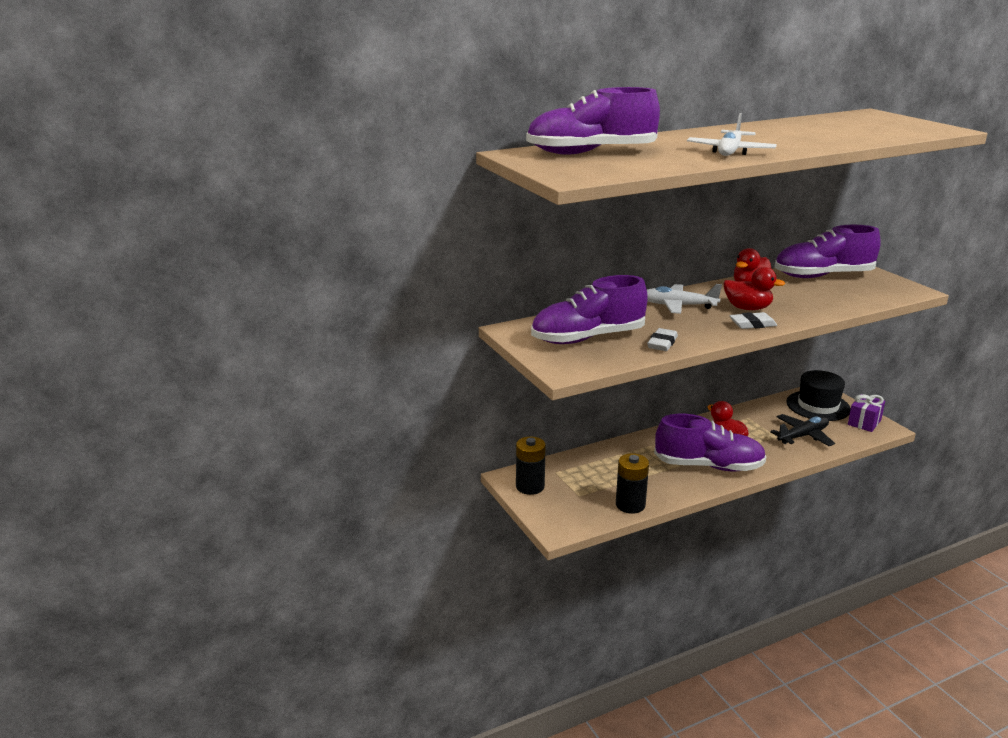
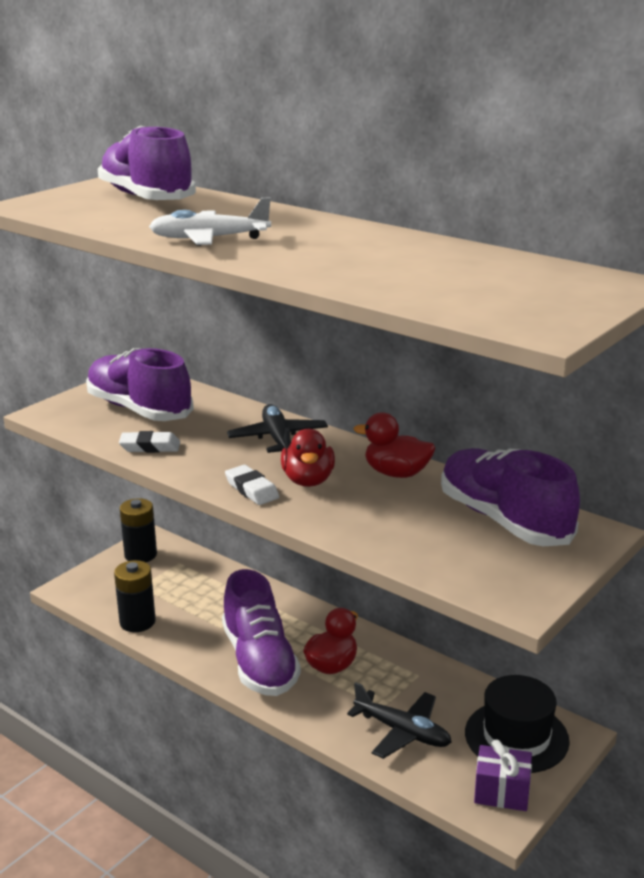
camera: 65 degrees right, 0 degrees up
(678, 306) = (278, 439): white plane -> black plane

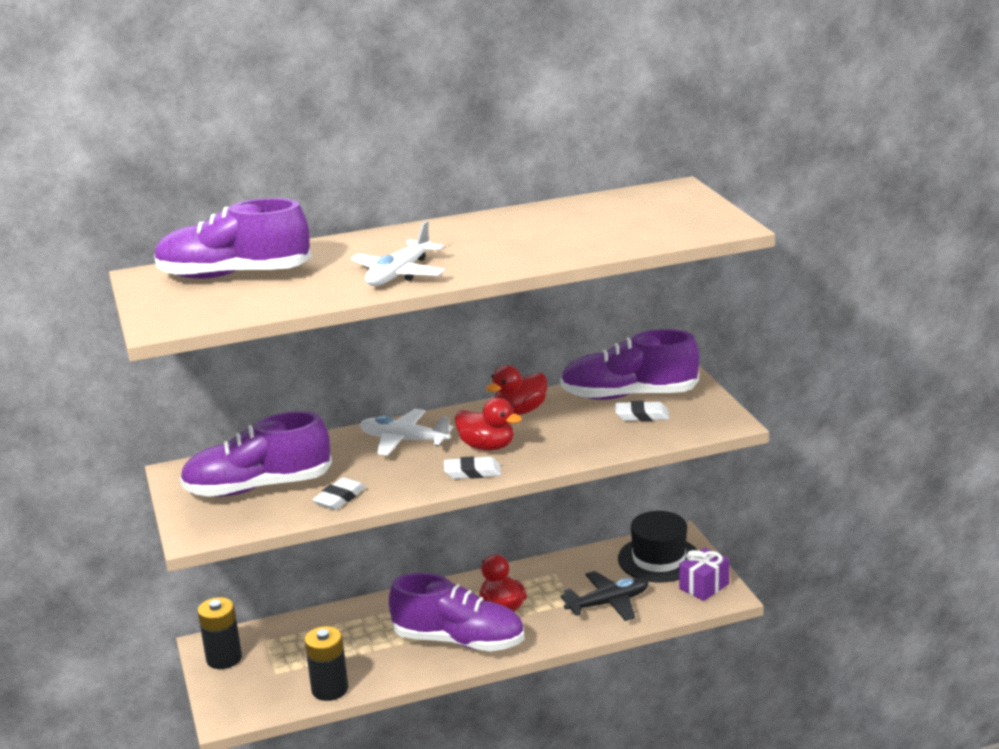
camera: 55 degrees left, 0 degrees up
(278, 439) = (404, 440): black plane -> white plane
(469, 542) = (642, 415): none -> white eraser

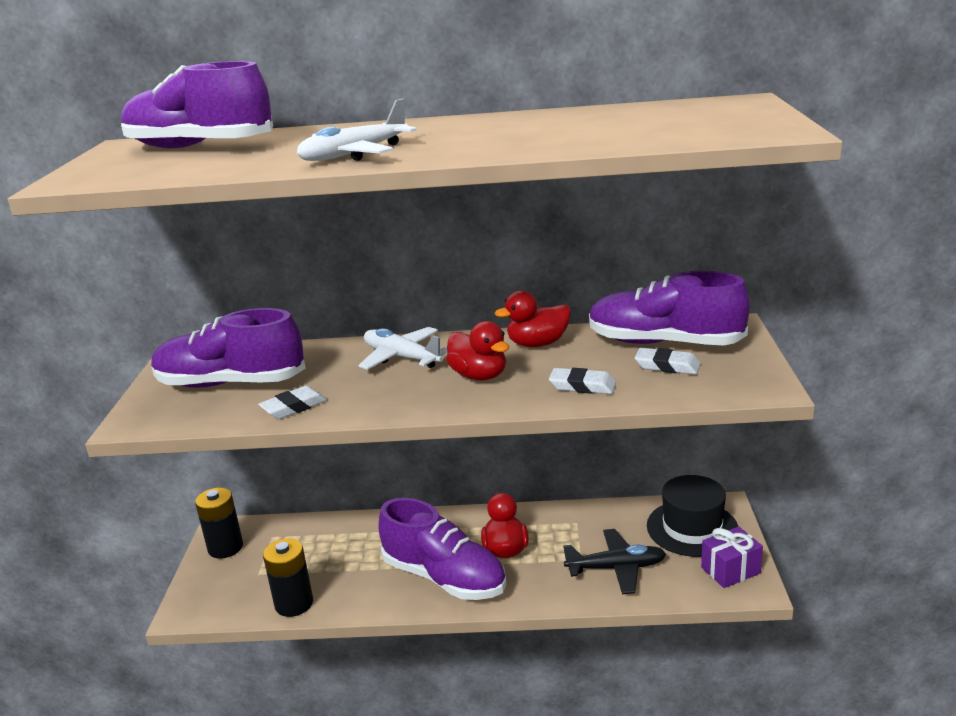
camera: 20 degrees right, 0 degrees up
(472, 472) = (444, 401): white eraser -> white eraser (582, 386)

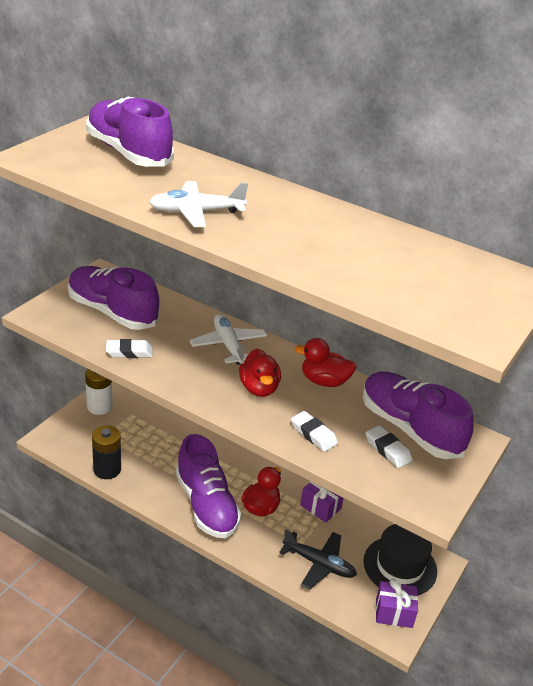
camera: 25 degrees right, 10 degrees up
(225, 547) = (99, 406): black battery -> white battery
(565, 518) = (320, 507): none -> purple gift

